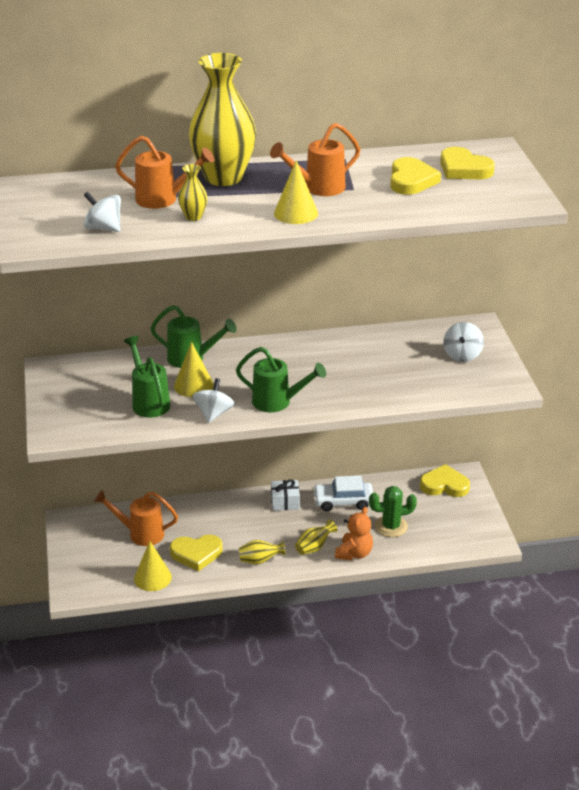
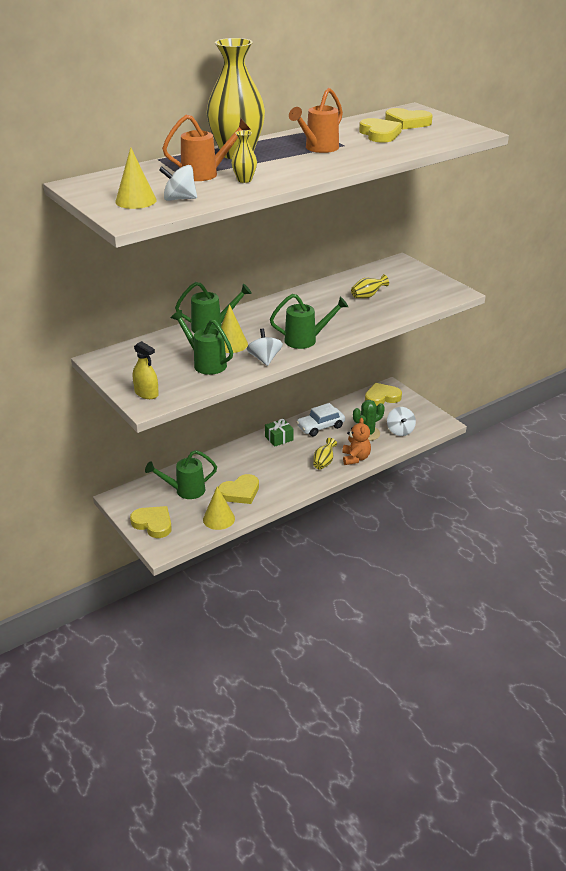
camera: 25 degrees left, 0 degrees up
(63, 421) = (146, 393): none -> yellow spray bottle
(83, 561) = (153, 524): none -> yellow heart
(140, 533) = (185, 491): orange watering can -> green watering can
(260, 560) = (291, 483): yellow vase -> yellow vase (367, 296)
(285, 502) = (279, 438): white gift -> green gift
(296, 213) = (321, 165): yellow cone -> yellow cone (136, 201)
(462, 355) = (407, 281): white spinning top -> white spinning top (400, 430)

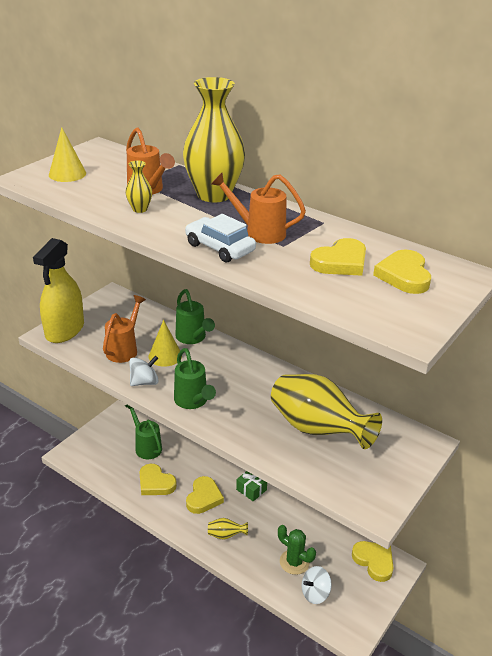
camera: 70 degrees right, 0 degrees up
(146, 393) = (65, 330): yellow spray bottle -> yellow spray bottle, size x2.01
(153, 524) = (96, 440): yellow heart -> yellow heart (204, 497)
(179, 199) = (77, 189): white spinning top -> none
(205, 363) = (124, 349): green watering can -> orange watering can
(218, 519) = (113, 479): yellow cone -> none
(320, 427) = (287, 518): white car -> white car (219, 248)
(355, 458) = (244, 561): orange teddy bear -> none
(367, 296) = (317, 429): yellow vase -> yellow vase, size x2.39

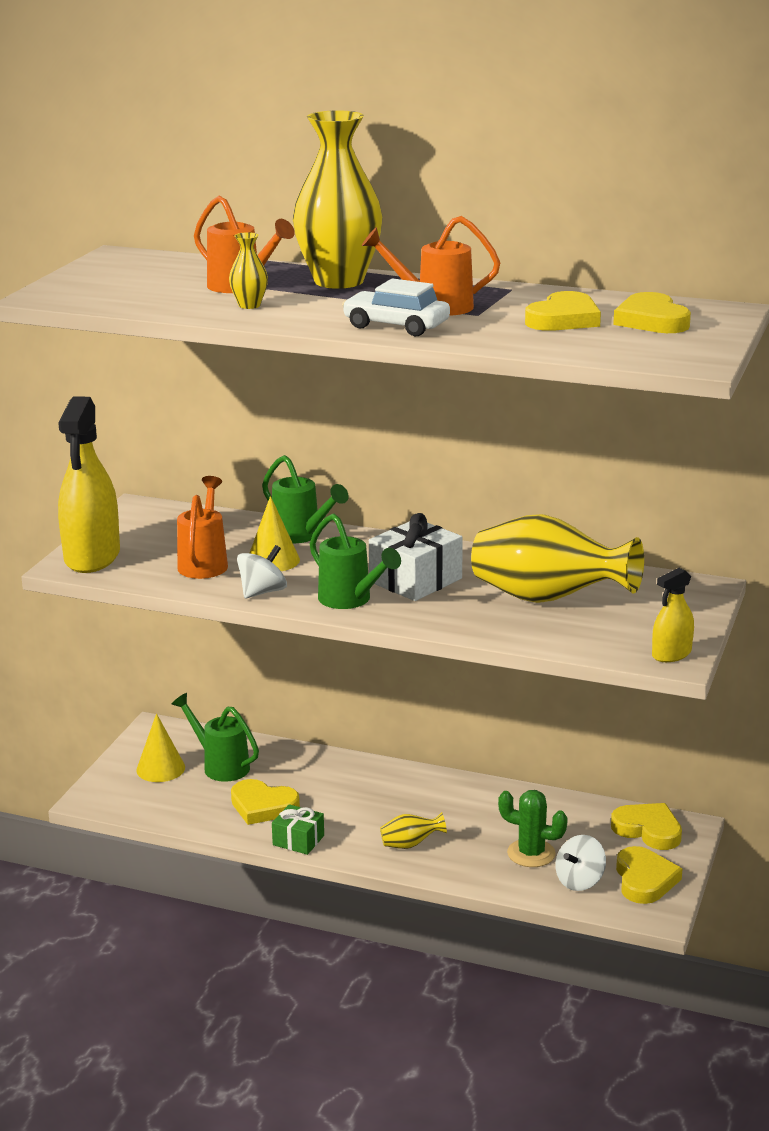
camera: 15 degrees left, 10 degrees down
(67, 174) = (104, 285): yellow cone -> yellow cone (160, 768)
(204, 497) = (351, 808): yellow heart -> yellow heart (644, 880)
(241, 392) = (415, 580): none -> white gift
(251, 489) = (421, 785): green gift -> green gift (298, 840)
(377, 504) = (671, 654): none -> yellow spray bottle

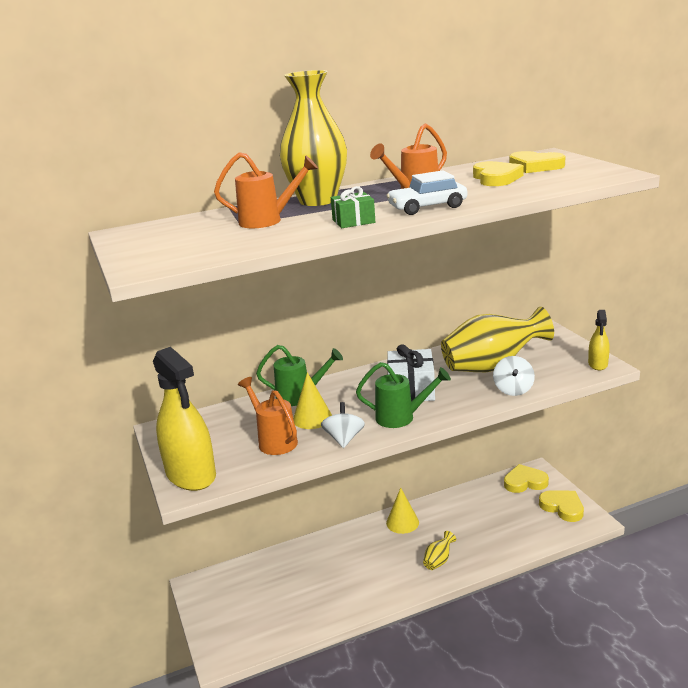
camera: 40 degrees left, 0 degrees up
(160, 768) = (235, 608): yellow cone -> yellow cone (402, 522)
(220, 766) = (269, 582): green watering can -> none
(249, 305) = (307, 226): yellow vase -> none
(263, 806) = (330, 591): yellow heart -> none
(298, 840) = (380, 598): green gift -> green gift (353, 221)
(531, 853) = (498, 527): green cactus -> none
(579, 881) = (539, 526): white spinning top -> white spinning top (513, 389)

